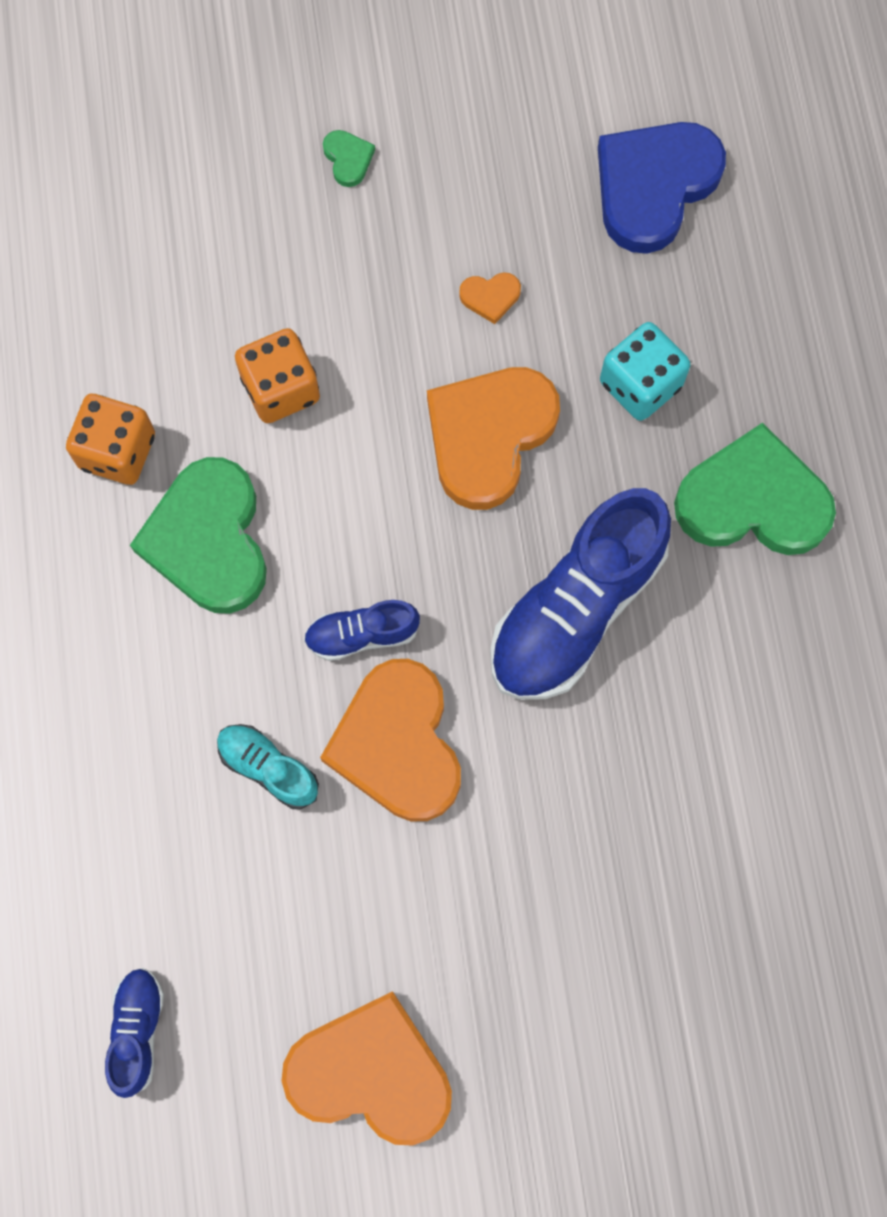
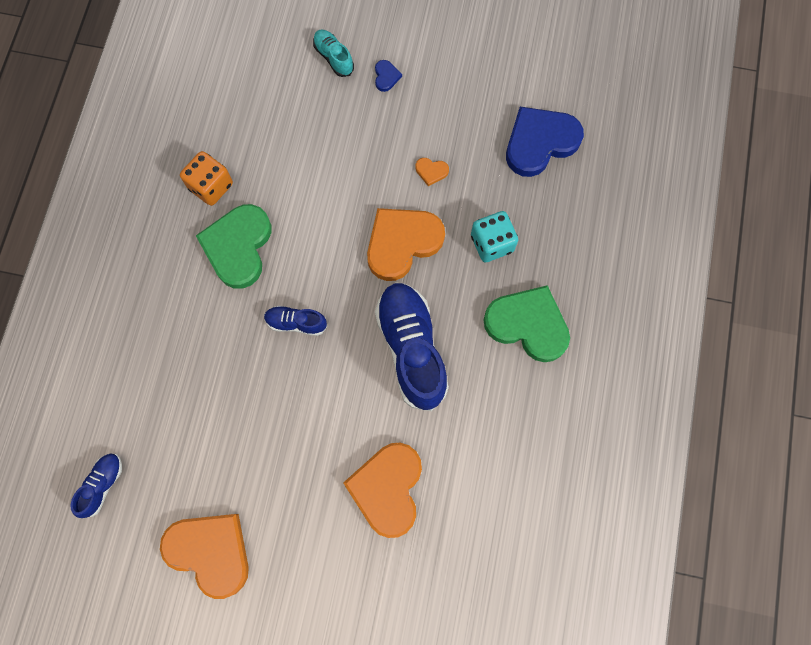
camera: 20 degrees right, 0 degrees up
(268, 768) = (221, 374): turquoise shoe -> turquoise shoe (333, 57)
(281, 389) = (305, 183): orange dice -> none
(348, 159) = (386, 77): green heart -> blue heart
(398, 744) = (292, 386): orange heart -> orange heart (387, 489)
(575, 609) = (411, 349): blue shoe -> blue shoe turned 105 degrees clockwise

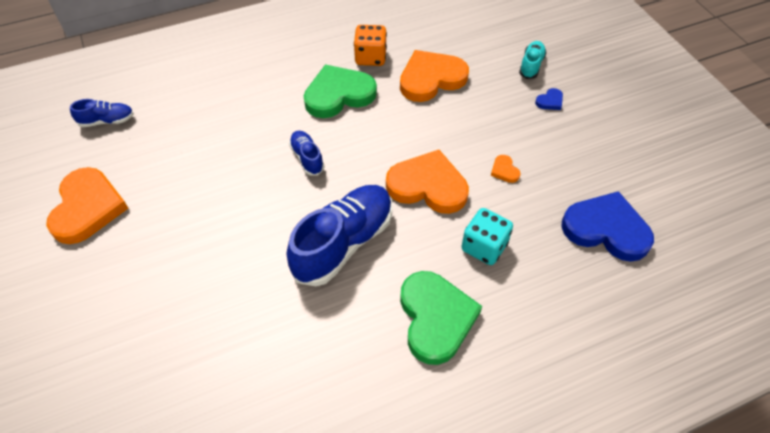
camera: 55 degrees right, 20 degrees down
(387, 489) = (208, 296): orange heart -> orange heart (431, 79)

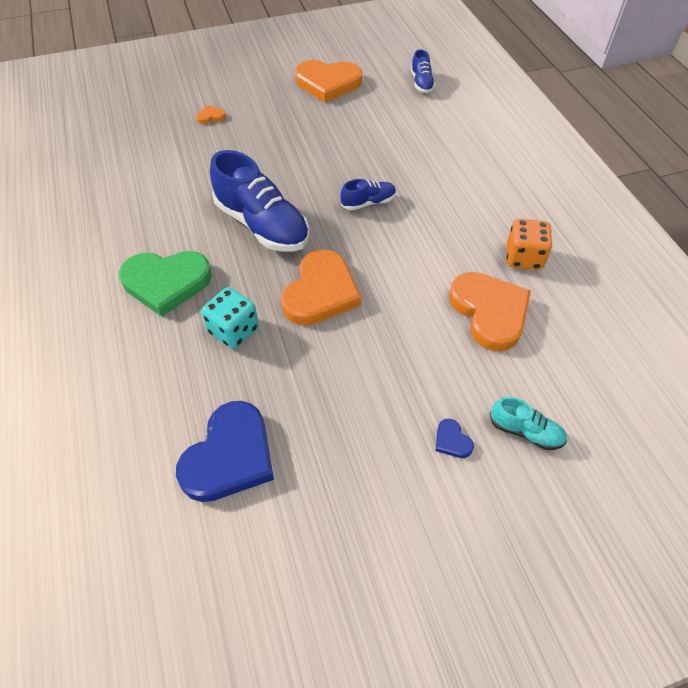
camera: 95 degrees right, 0 degrees up
(338, 95) = (458, 228): green heart -> none
(504, 170) = (334, 366): orange heart -> orange heart (211, 116)

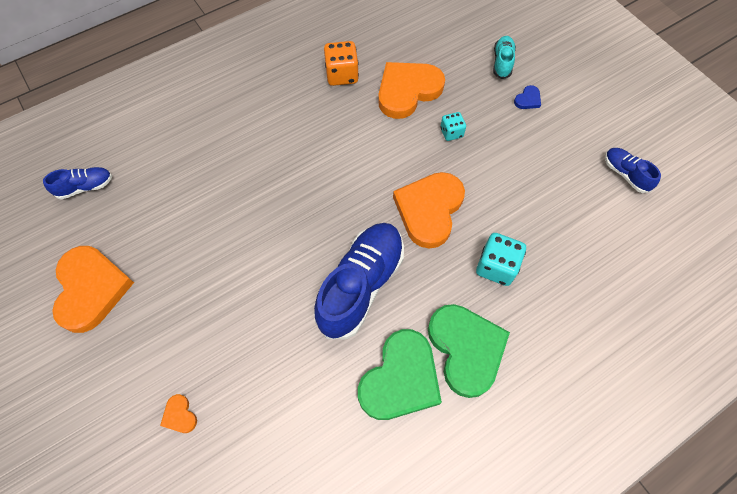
camera: 105 degrees left, 10 degrees up
(167, 233) = (400, 379): none -> green heart
(230, 456) = (606, 229): blue heart -> none
(320, 292) = (429, 210): orange heart -> orange heart turned 75 degrees counterclockwise
(368, 203) = (303, 198): blue shoe -> blue shoe (625, 174)
(416, 339) = (451, 132): none -> turquoise dice

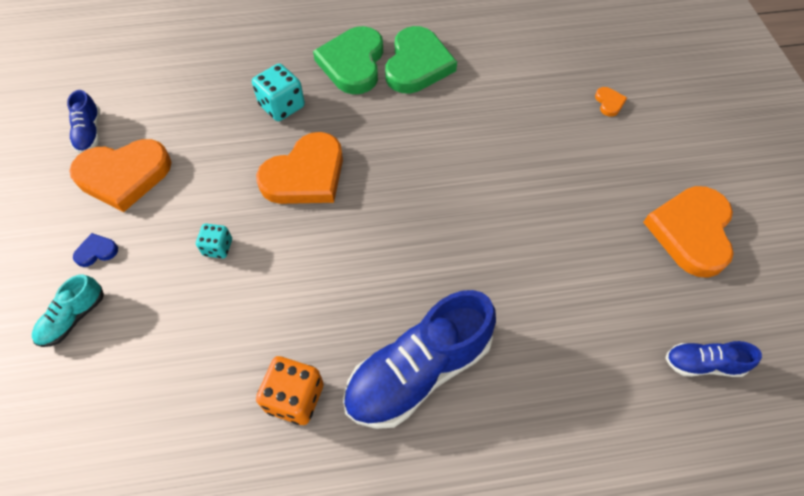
camera: 155 degrees left, 5 degrees down
(361, 285) = (413, 136): blue shoe -> blue shoe (418, 371)
(400, 379) = (417, 64): green heart -> green heart turned 135 degrees clockwise
(407, 91) = (225, 329): orange heart -> orange heart (124, 175)

